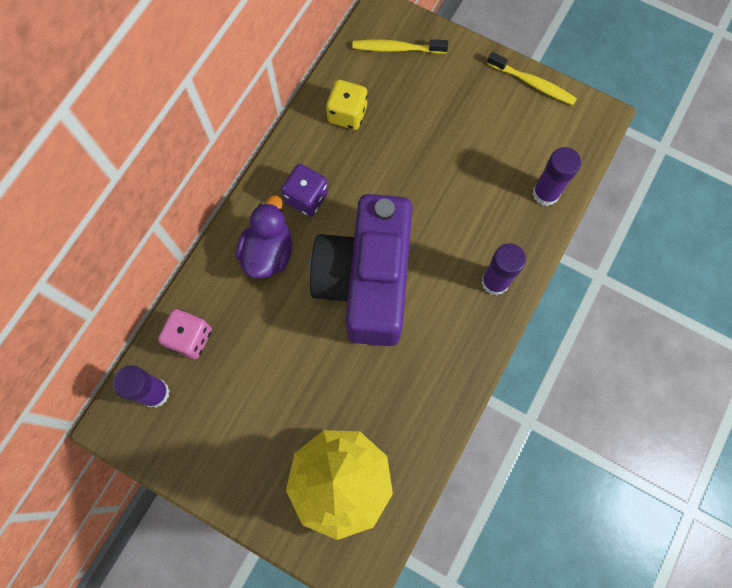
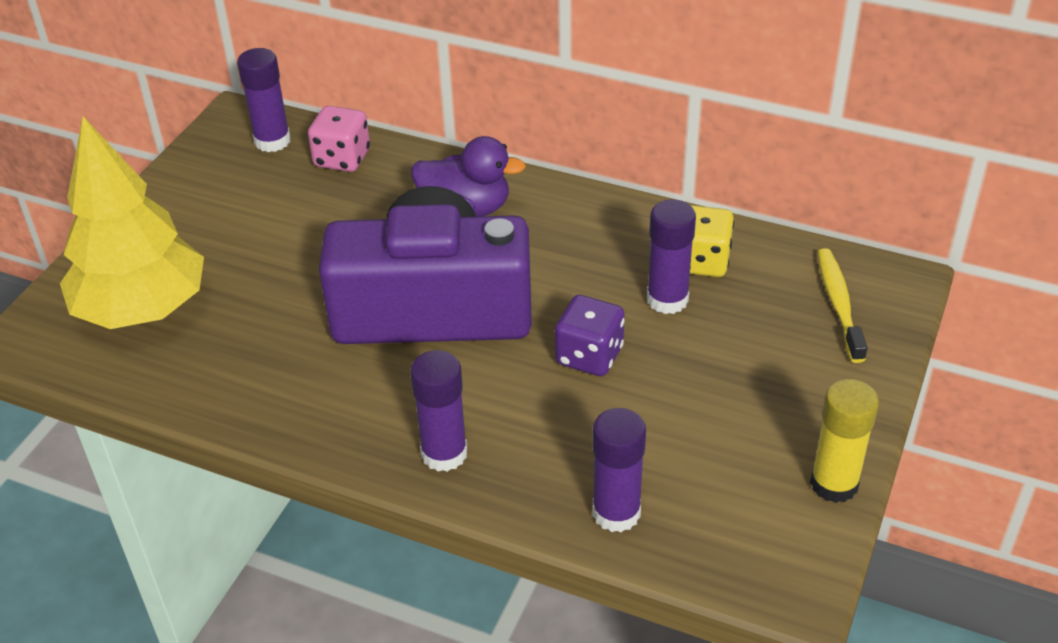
camera: 85 degrees right, 30 degrees down
(306, 198) = (554, 235): purple dice -> purple dice (589, 356)
(379, 140) = (667, 299): none -> purple glue stick
(533, 83) = (834, 484): yellow toothbrush -> yellow glue stick

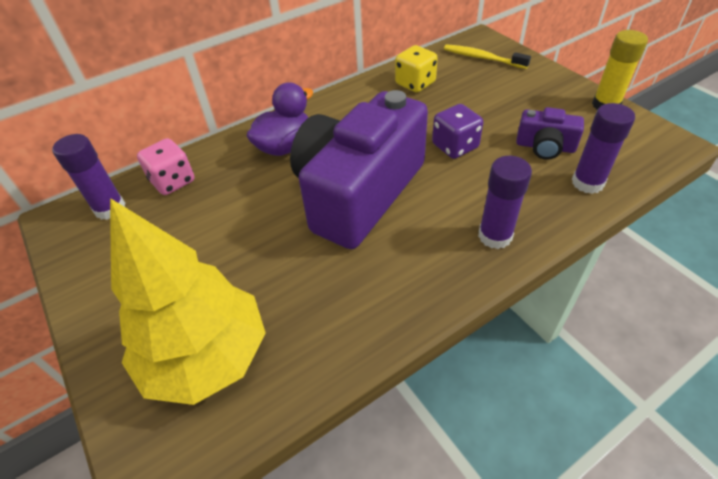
camera: 55 degrees left, 5 degrees up
(663, 445) = (545, 147): none -> purple camera
(667, 299) = (434, 104): purple glue stick -> none

